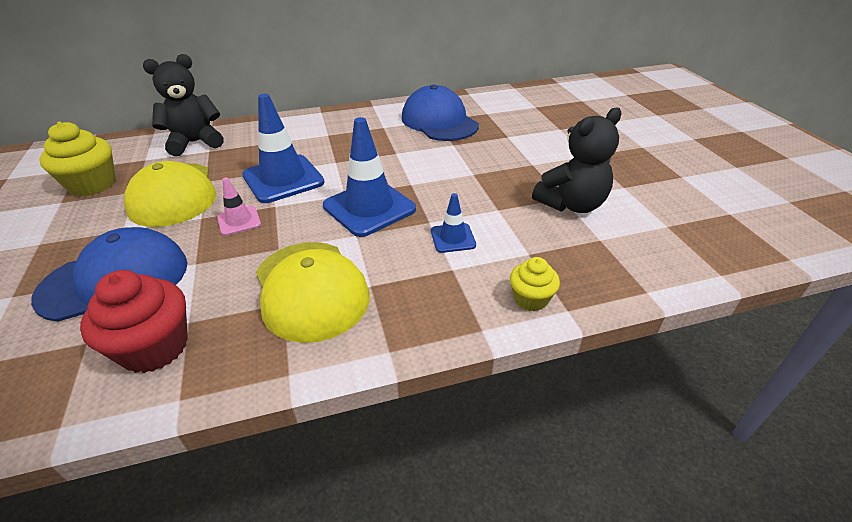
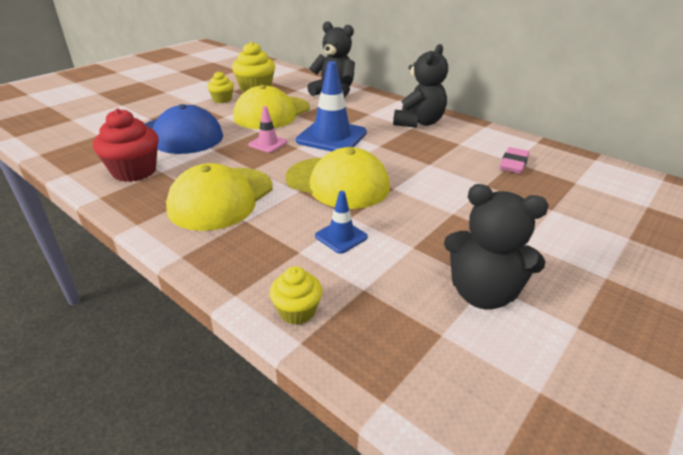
camera: 55 degrees right, 5 degrees down
(73, 217) = (222, 100): none -> yellow cupcake
(324, 128) = (418, 123): none -> black teddy bear
(369, 208) = (337, 182): blue traffic cone -> yellow cap
(439, 121) = (513, 164): blue cap -> pink eraser

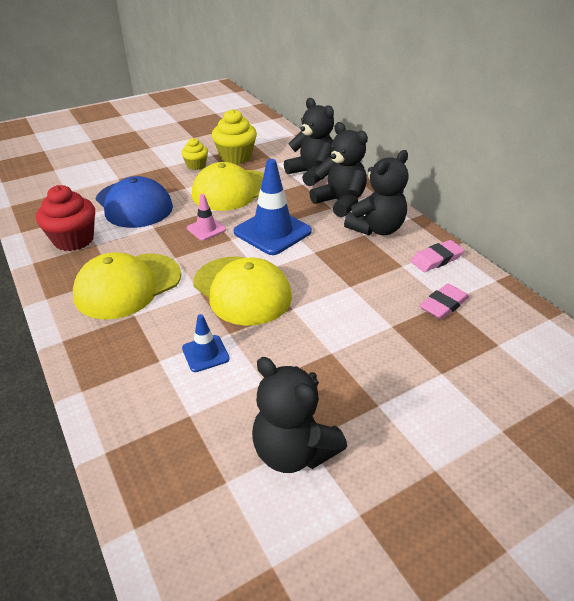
camera: 20 degrees right, 5 degrees up
(297, 311) = (120, 421): yellow cupcake -> none
(374, 109) = (340, 202): none -> black teddy bear
(482, 135) = (436, 259): none -> pink eraser

